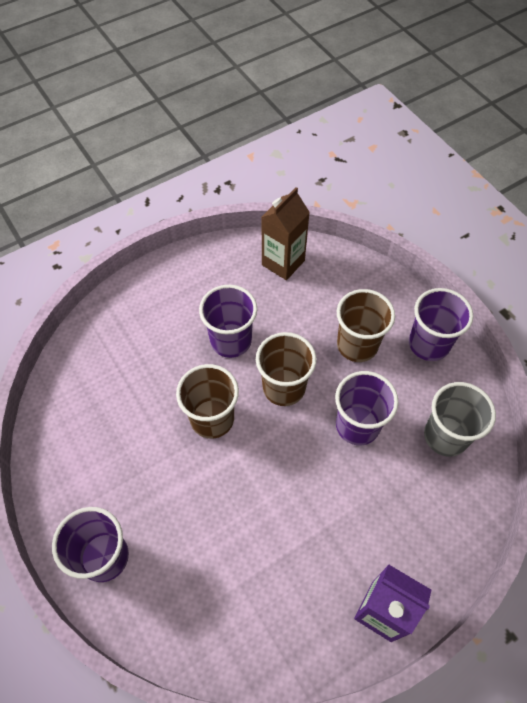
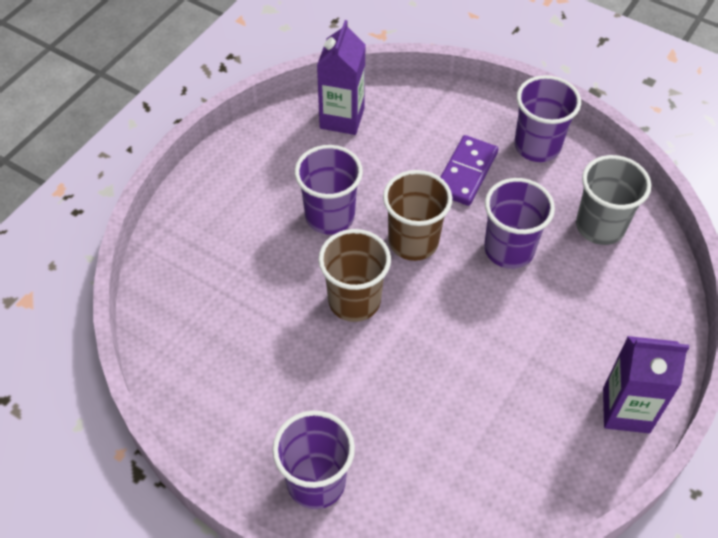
camera: 25 degrees left, 5 degrees down
(283, 263) = (342, 118): brown carton -> purple carton
(357, 345) = (466, 173): brown cup -> purple domino

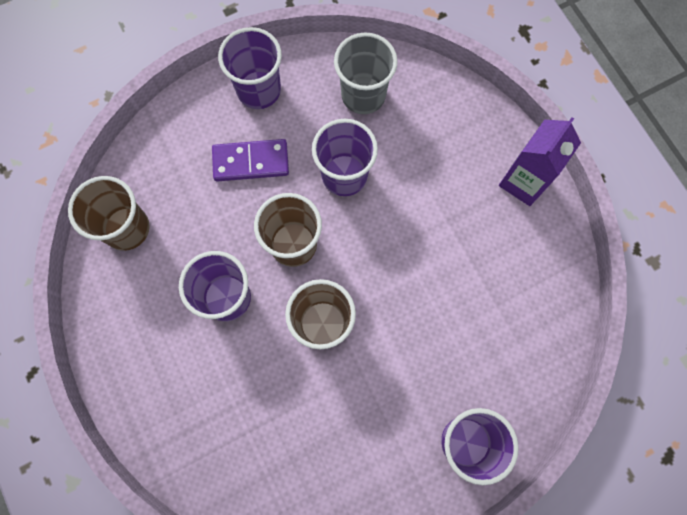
camera: 60 degrees left, 20 degrees up
(342, 118) = (127, 228): purple carton -> brown cup
(466, 173) = (251, 161): purple domino -> purple domino turned 60 degrees counterclockwise

